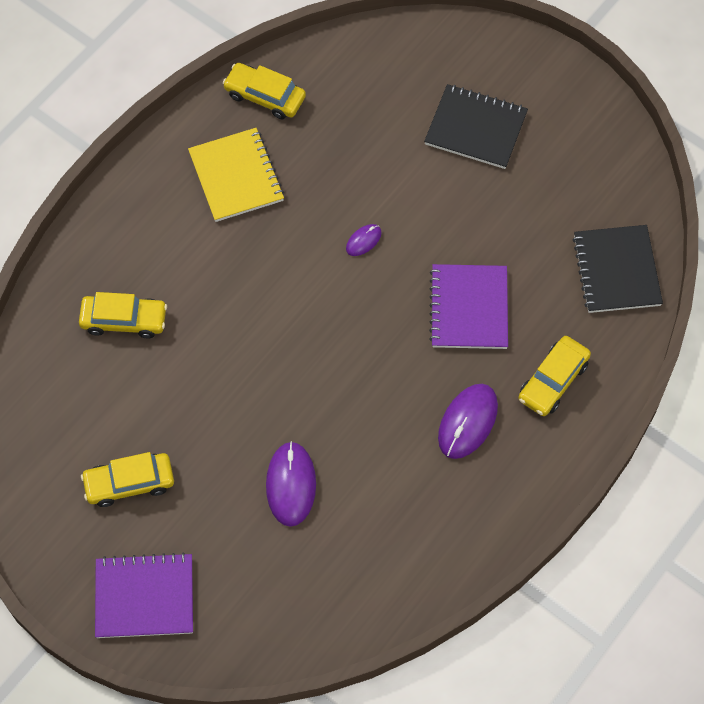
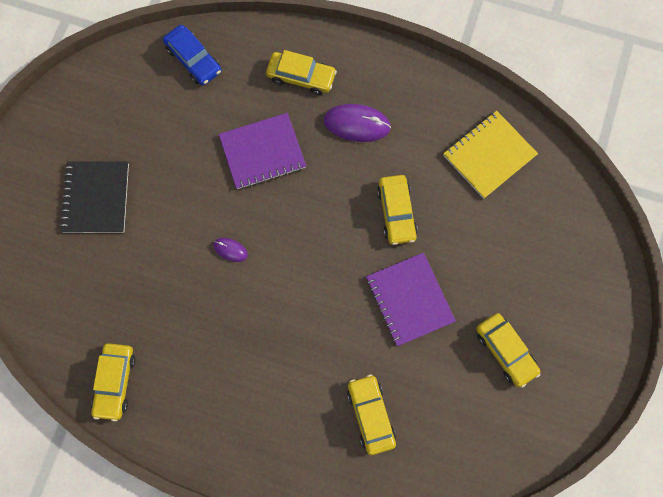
camera: 110 degrees left, 10 degrees up
(144, 597) = (586, 302): purple notebook -> purple notebook (409, 300)
(236, 176) = (203, 375): yellow notebook -> yellow notebook (489, 155)
(291, 485) = (456, 230): purple mouse -> none
(339, 426) = (396, 212): none -> yellow car
(616, 270) = (193, 60): black notebook -> blue car

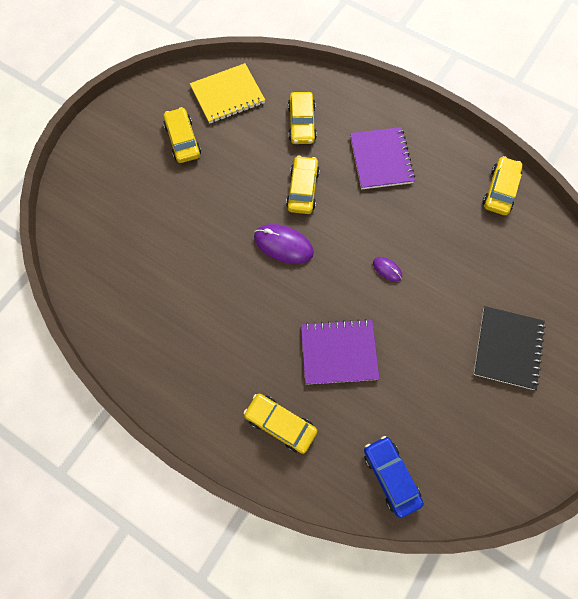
camera: 165 degrees left, 5 degrees down
(356, 124) = (239, 357): purple mouse -> purple mouse (283, 245)
(396, 212) = (230, 265): yellow car -> yellow car (302, 189)
(409, 300) = (244, 193): purple notebook -> purple notebook (381, 159)
(489, 155) = (127, 294): yellow notebook -> yellow notebook (228, 95)

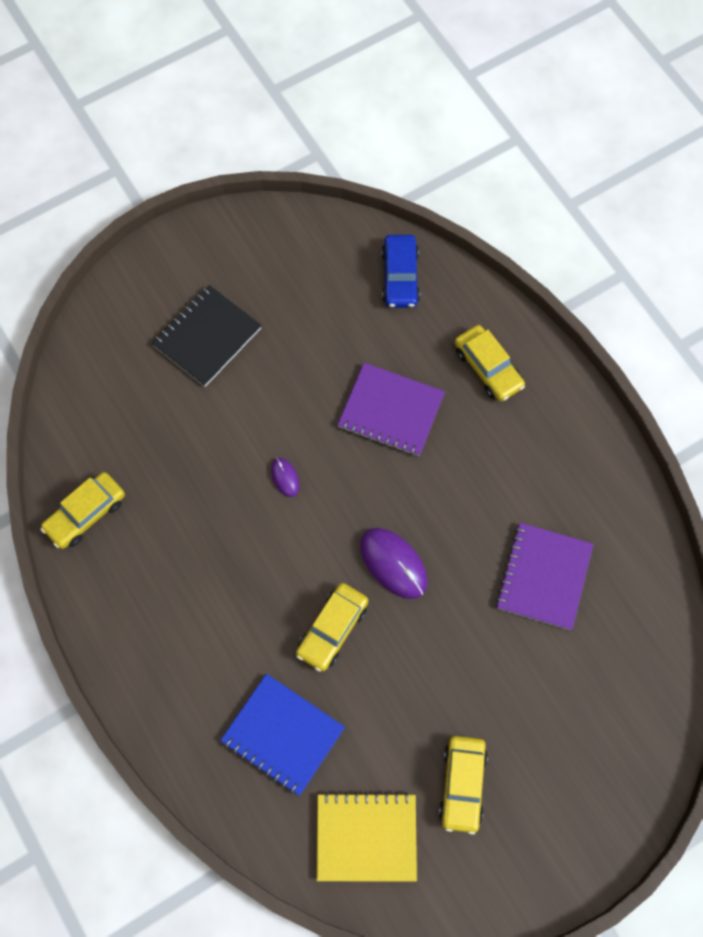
camera: 155 degrees left, 0 degrees up
(301, 123) = (282, 735): yellow car -> blue notebook
(381, 159) = (206, 626): purple notebook -> purple notebook (543, 577)

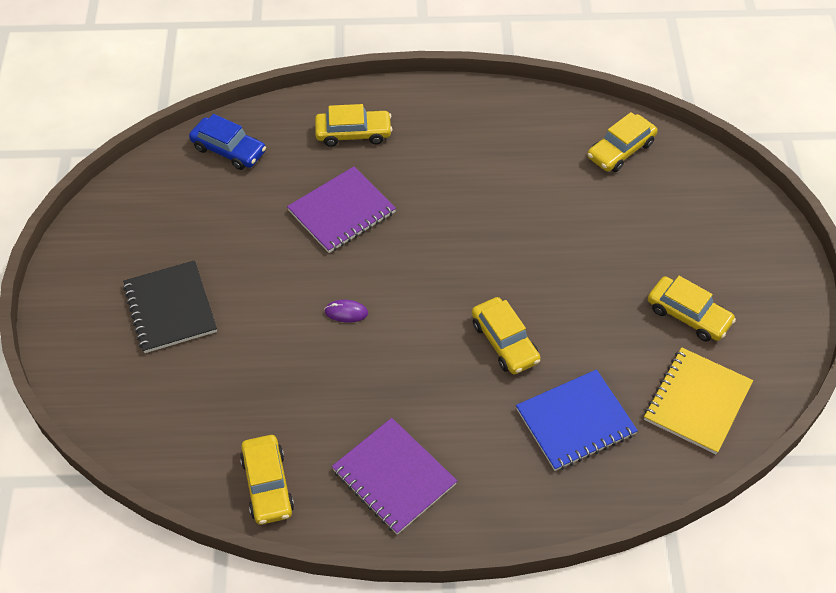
camera: 60 degrees left, 15 degrees down
(393, 563) = (475, 273): purple mouse -> none
(543, 577) = (550, 183): purple notebook -> purple notebook (394, 477)
(630, 623) = (620, 150): none -> yellow car

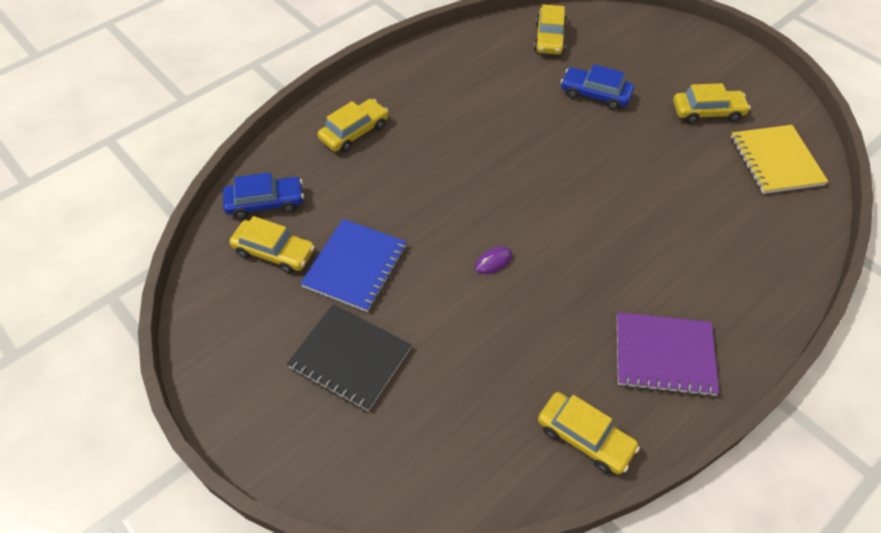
camera: 40 degrees left, 0 degrees up
(342, 212) = (408, 192): purple notebook -> none
(504, 342) = (623, 205): yellow car -> yellow car (274, 252)
(575, 422) = (727, 225): blue notebook -> blue notebook (355, 266)
(599, 230) = (595, 94): none -> blue car

